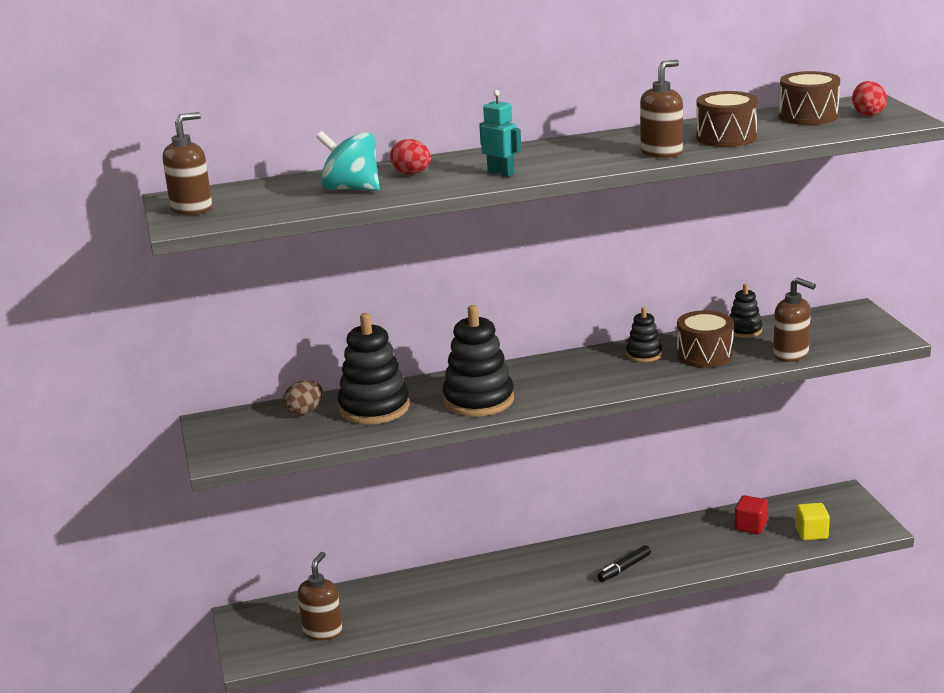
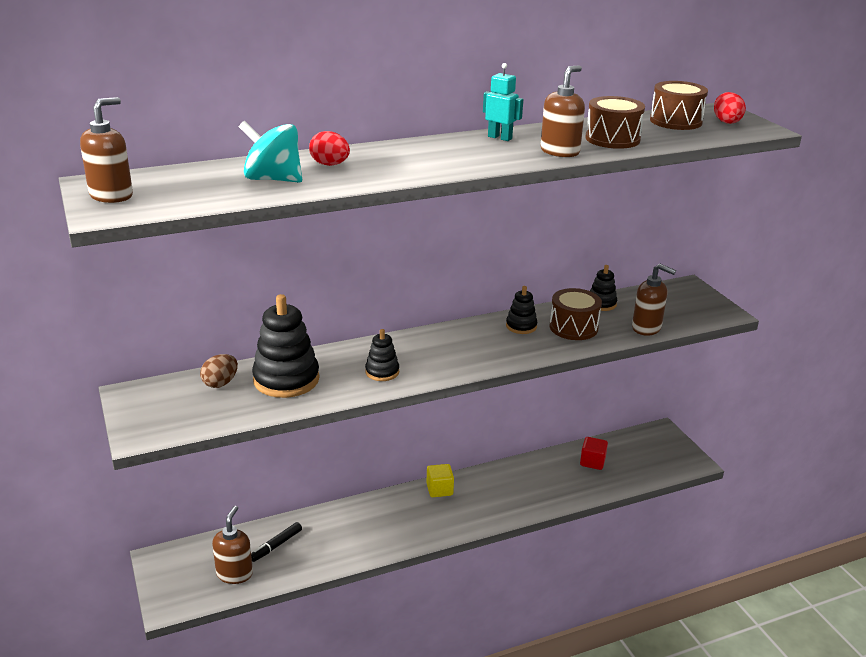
camera: 10 degrees left, 5 degrees up
(478, 400) = (382, 372): black stacking toy -> black stacking toy, size x0.53
(501, 173) = (416, 167): turquoise robot -> turquoise robot (500, 137)
(624, 568) = (494, 504): black marker -> black marker (276, 545)
(811, 533) = (642, 468): yellow cube -> yellow cube (439, 489)

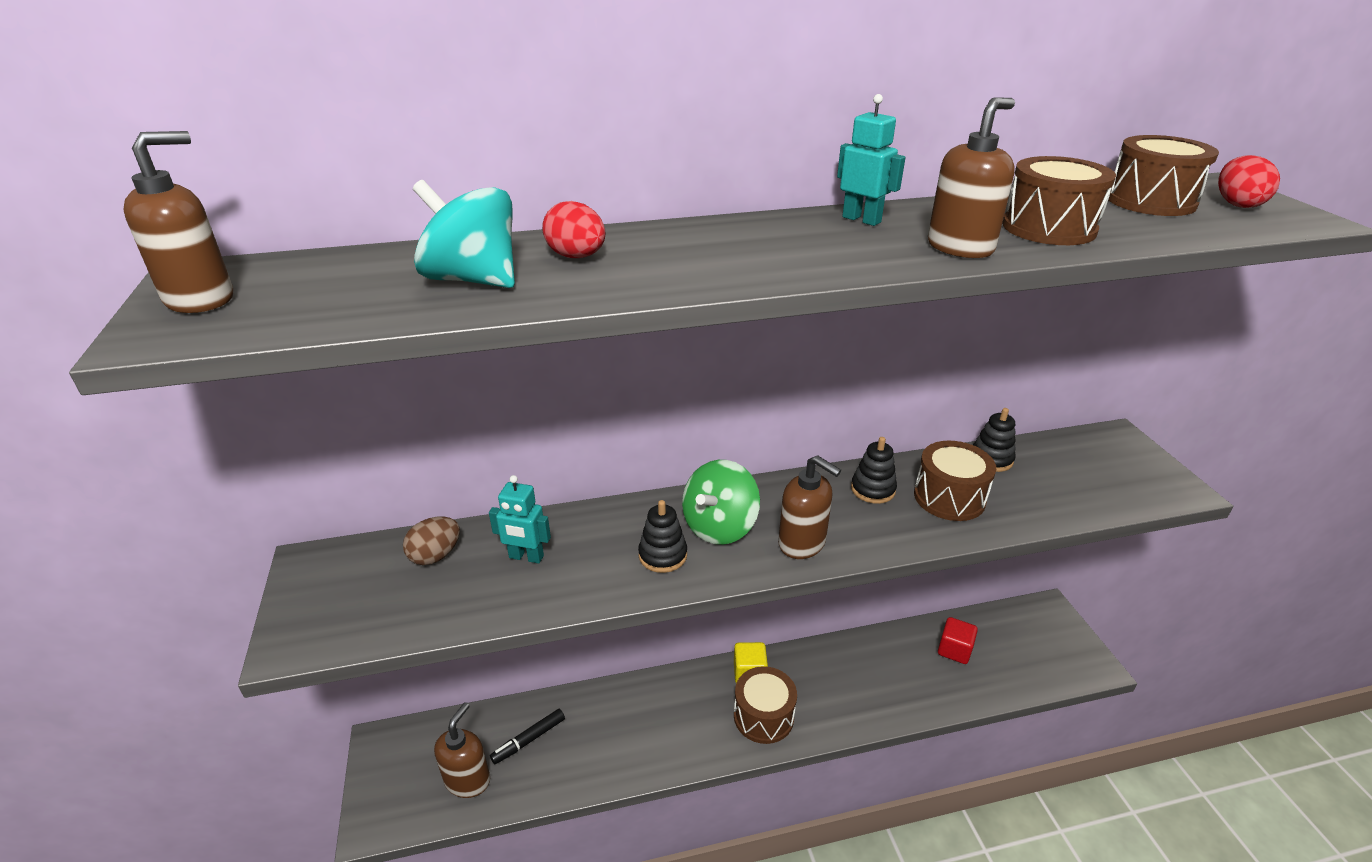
camera: 10 degrees right, 5 degrees up
(286, 379) = (526, 557): black stacking toy -> turquoise robot
(418, 354) = (720, 527): none -> green spinning top
(454, 514) = (763, 716): none -> brown drum
(646, 328) = (1059, 507): brown soap dispenser -> brown soap dispenser (802, 543)

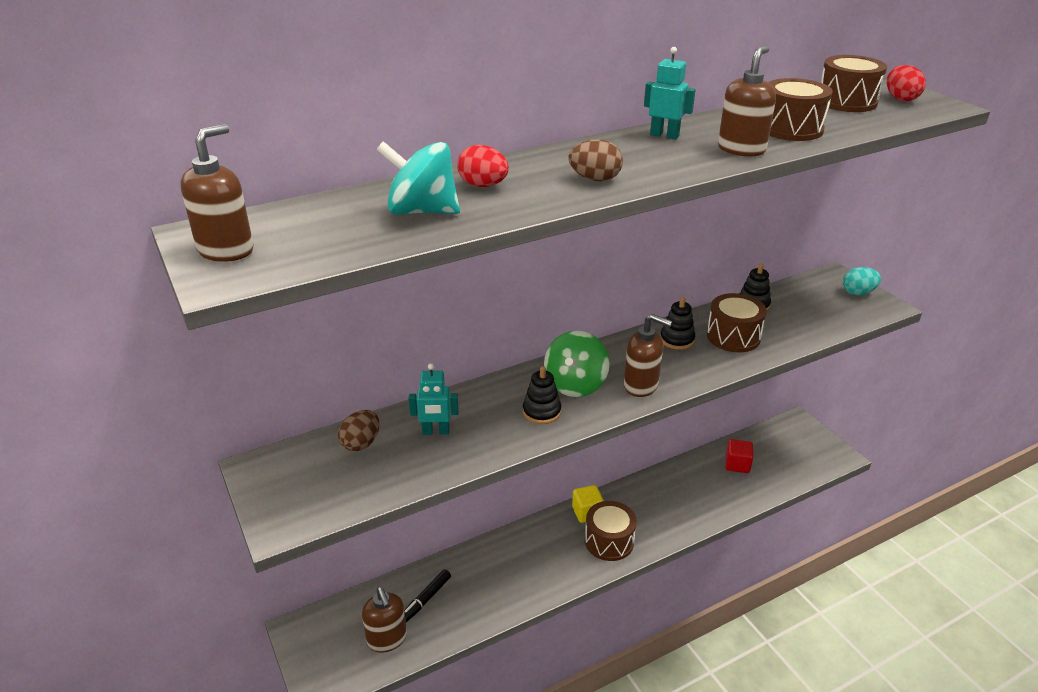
camera: 15 degrees left, 0 degrees up
(468, 780) = (387, 639): brown soap dispenser -> brown soap dispenser turned 150 degrees clockwise
(728, 265) = (595, 179): none -> brown egg
(1144, 465) = (858, 293): none -> turquoise egg

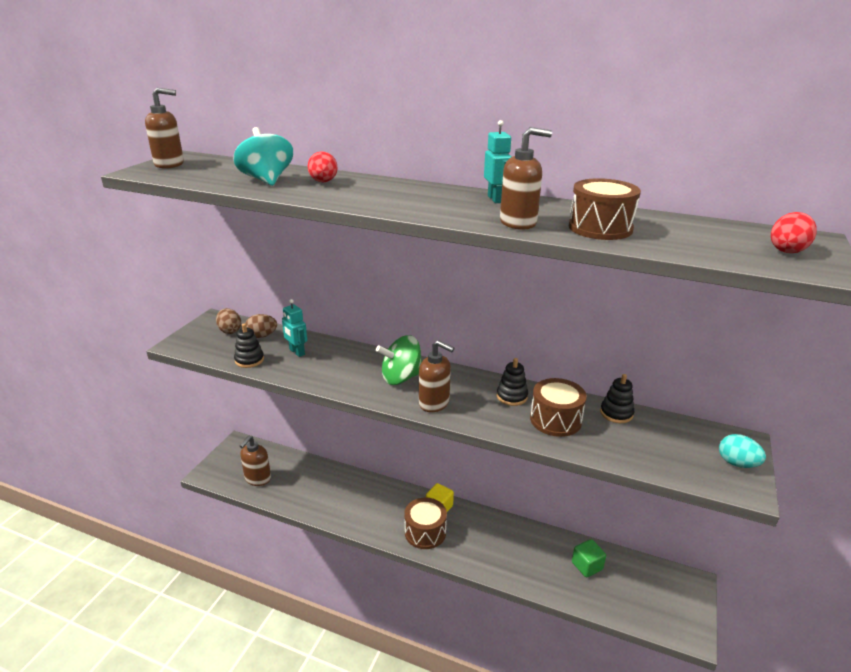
camera: 50 degrees right, 5 degrees down
(426, 599) = (298, 477): black marker -> none
(541, 412) = (357, 377): black stacking toy -> black stacking toy (249, 360)
(595, 179) = (380, 200): brown egg -> brown egg (230, 331)
(641, 386) = (434, 403): brown soap dispenser -> brown soap dispenser turned 45 degrees counterclockwise
(737, 464) = (587, 566): red cube -> green cube
(846, 102) = (718, 233): brown drum -> none

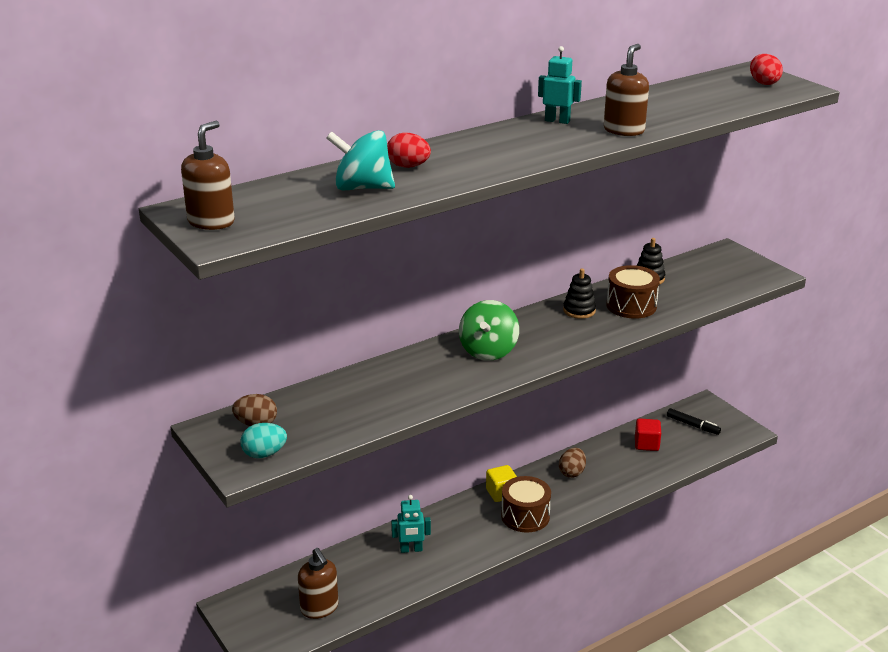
camera: 55 degrees left, 0 degrees up
(249, 360) = (346, 427): black stacking toy -> none
(262, 336) = (299, 406): brown egg -> brown egg (572, 472)
(296, 352) = (366, 393): turquoise robot -> turquoise robot (411, 549)
(434, 403) = (549, 349): brown soap dispenser -> none
(587, 566) = (646, 444): green cube -> red cube
(600, 228) = (666, 112): brown drum -> none
(650, 587) = (692, 425): none -> black marker
(737, 463) = (747, 264): turquoise egg -> turquoise egg (264, 454)

